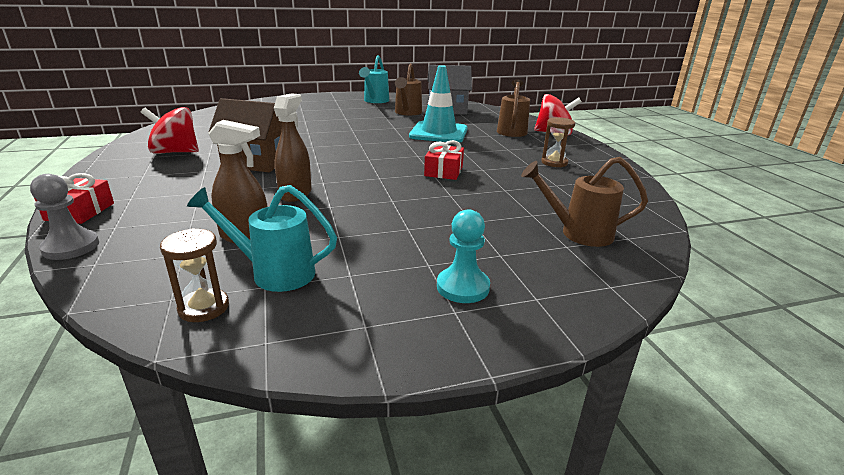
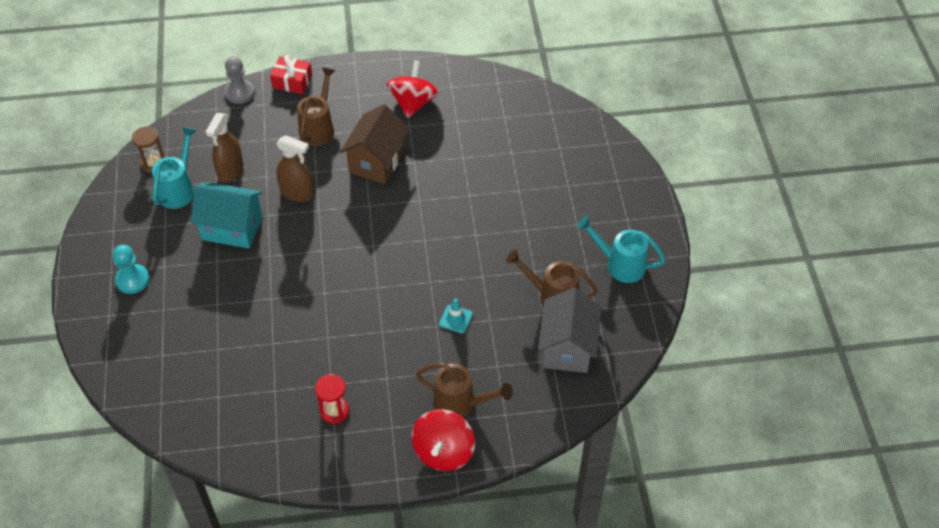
camera: 100 degrees right, 25 degrees up
(352, 224) = (232, 228): none -> turquoise house
(438, 133) = (455, 319): turquoise traffic cone -> turquoise traffic cone, size x0.43
(443, 171) = (328, 303): red gift -> none
(554, 162) = (334, 411): brown hourglass -> red hourglass
(579, 233) = (178, 371): brown watering can -> brown watering can (318, 128)

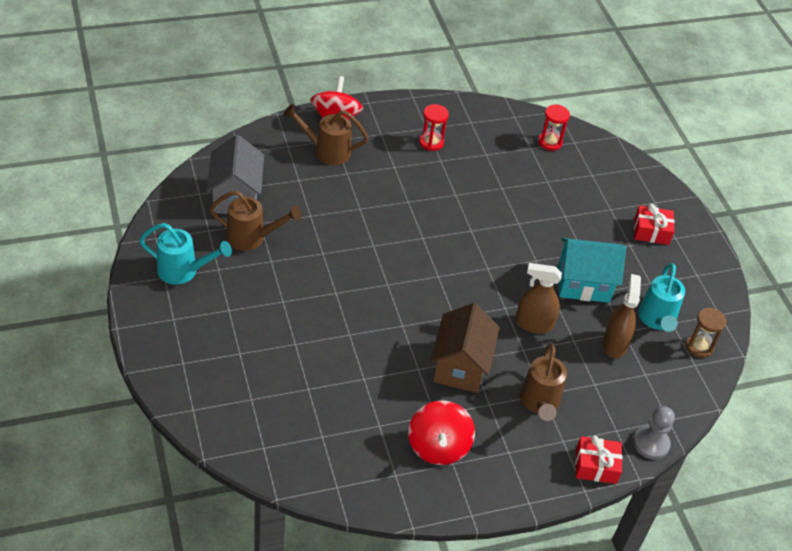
camera: 165 degrees right, 5 degrees down
(132, 280) = (651, 231): turquoise pawn -> red gift
(191, 404) = (550, 142): none -> red hourglass
(455, 319) = (342, 214): turquoise traffic cone -> none

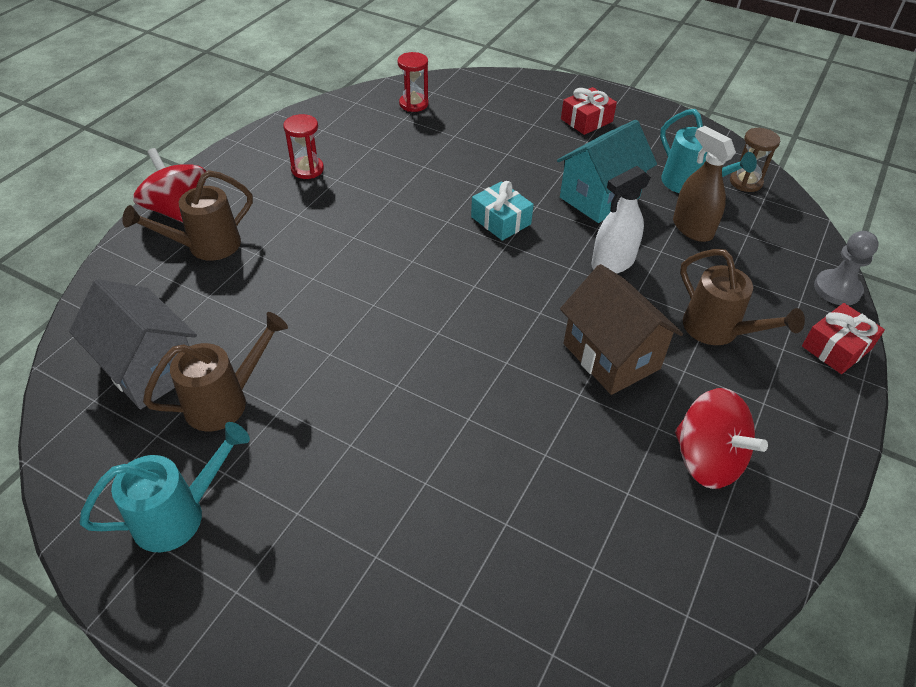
camera: 40 degrees left, 0 degrees up
(502, 252) = (501, 220): none -> turquoise gift
(533, 324) = (612, 263): brown spray bottle -> white spray bottle

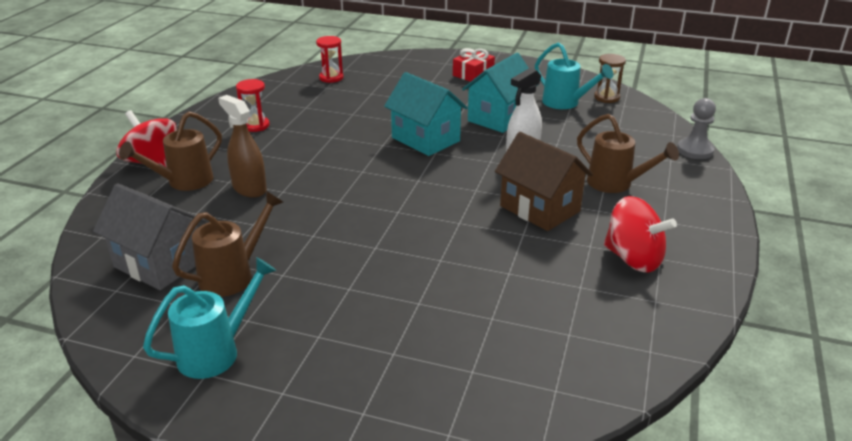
camera: 10 degrees left, 15 degrees down
(501, 220) = (425, 139): turquoise gift -> turquoise house
(692, 228) = (576, 128): brown spray bottle -> brown spray bottle (249, 188)
(836, 347) = (706, 183): red gift -> none

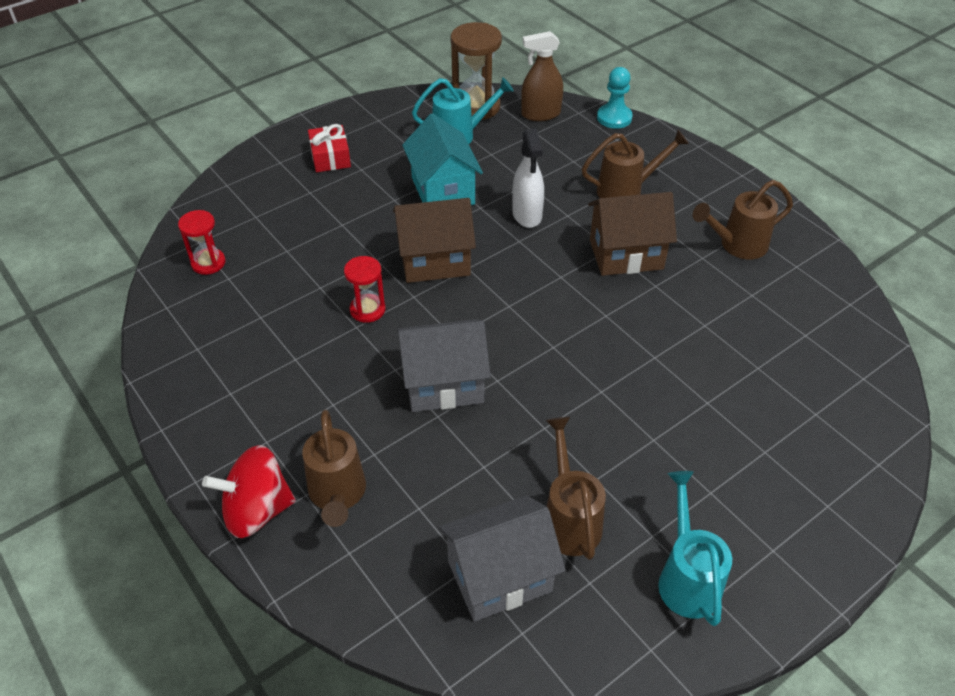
camera: 55 degrees left, 15 degrees up
(249, 188) = (407, 441): brown spray bottle -> brown spray bottle (540, 114)
(255, 125) = (261, 378): red hourglass -> red hourglass (367, 310)
(313, 183) = (444, 384): none -> grey house
(425, 139) = (435, 261): turquoise house -> brown house
(606, 97) = (476, 106): brown hourglass -> brown hourglass, size x1.69
(633, 259) = (737, 245): red spinning top -> brown watering can
(695, 150) = (614, 118): grey pawn -> turquoise pawn

